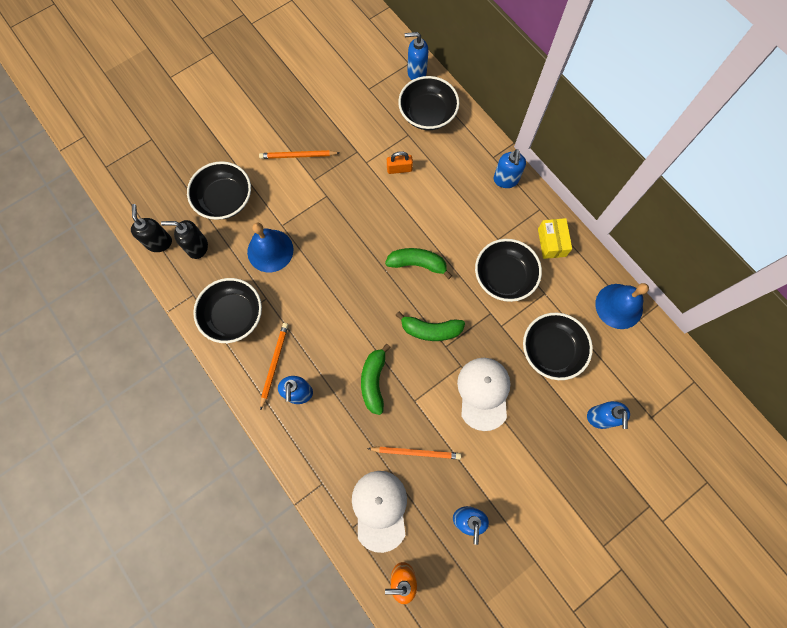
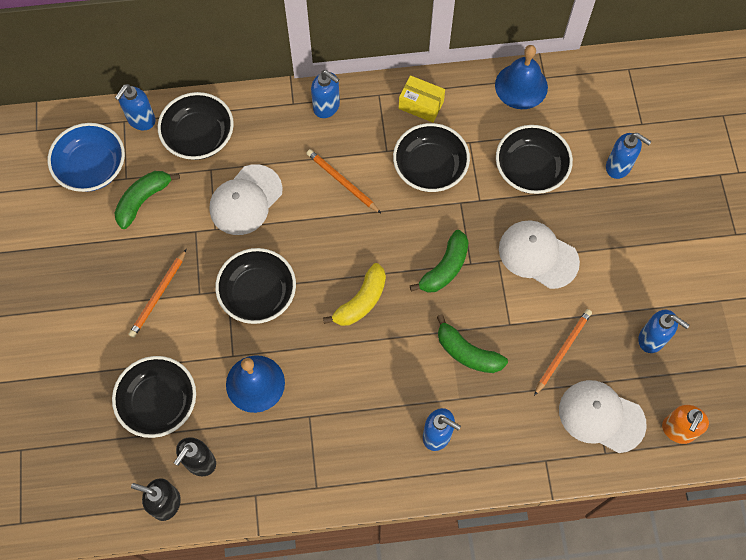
camera: 60 degrees left, 5 degrees down
(233, 315) = (308, 462): black bowl -> black bowl (258, 294)
(274, 364) = (390, 445): orange pencil -> orange pencil (342, 182)
(363, 65) = (92, 167): none -> blue bowl
(370, 286) = (361, 301): none -> yellow banana
(399, 169) = (245, 200): orange padlock -> white cap
(417, 264) = (365, 241): green banana -> green banana (143, 200)

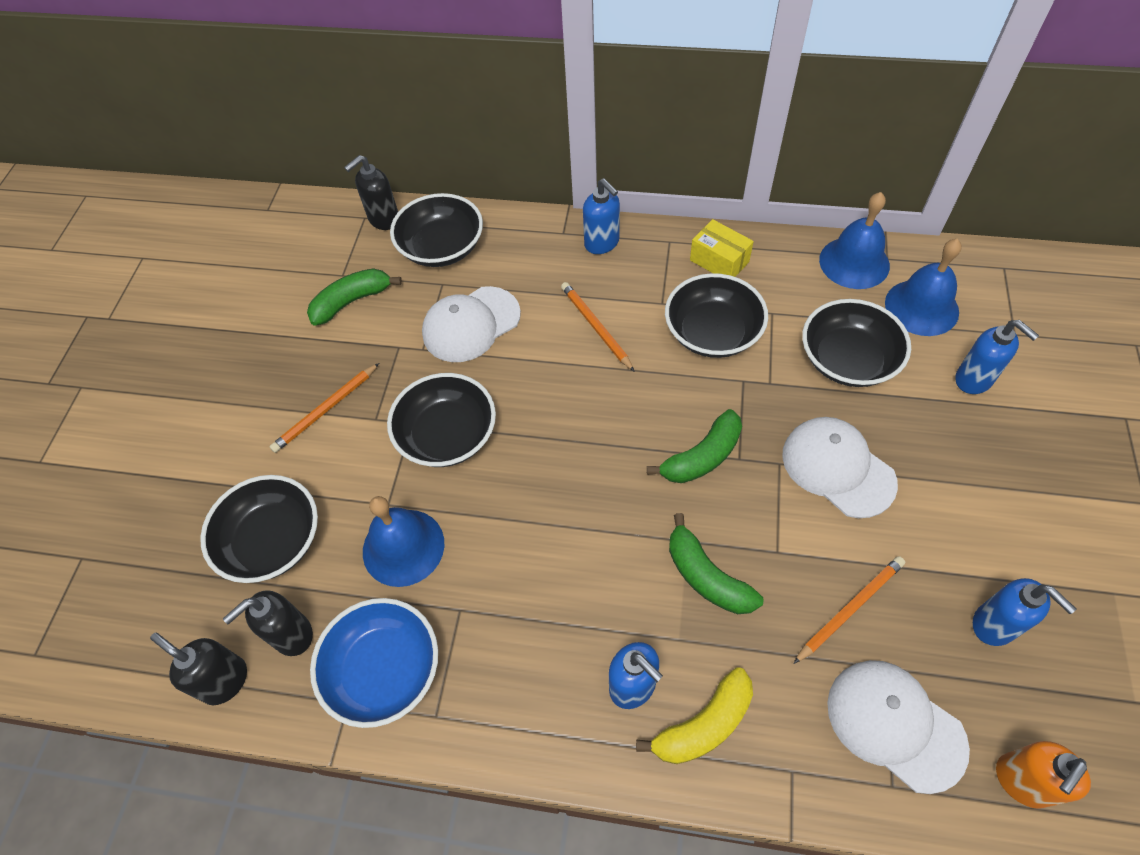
camera: 20 degrees right, 10 degrees down
(92, 167) = (310, 257): blue bowl -> blue bowl (384, 670)
(141, 120) = (383, 219): blue soap dispenser -> black soap dispenser
(361, 301) = (577, 474): yellow banana -> yellow banana (703, 725)
(575, 115) = (921, 307): none -> blue bell

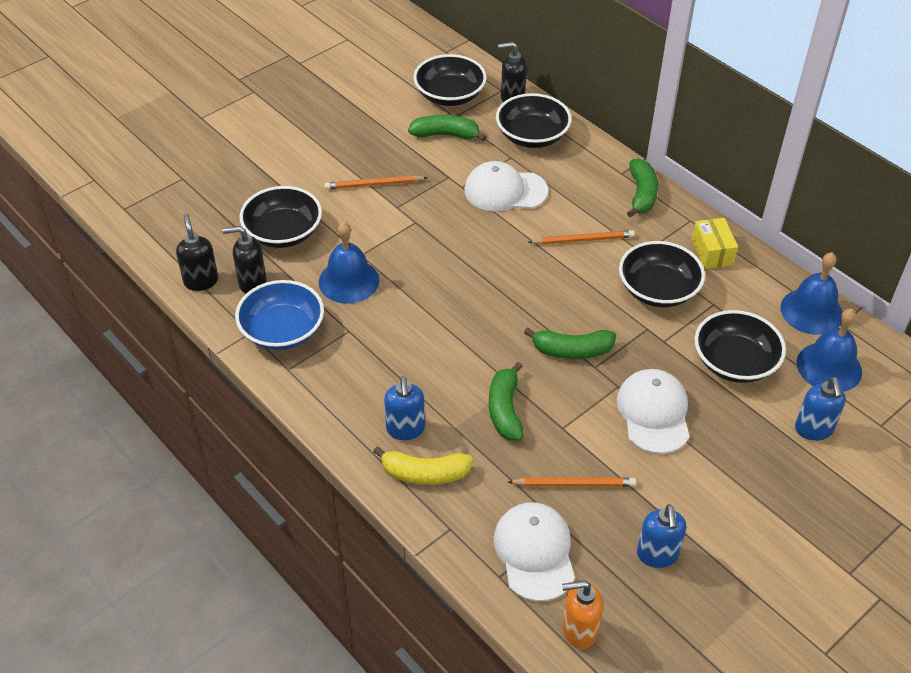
camera: 35 degrees right, 10 degrees down
(447, 435) = (429, 241): black bowl -> black bowl (450, 95)
(596, 327) = (583, 240): orange pencil -> orange pencil turned 75 degrees clockwise
(602, 243) = (641, 194): blue soap dispenser -> green banana

